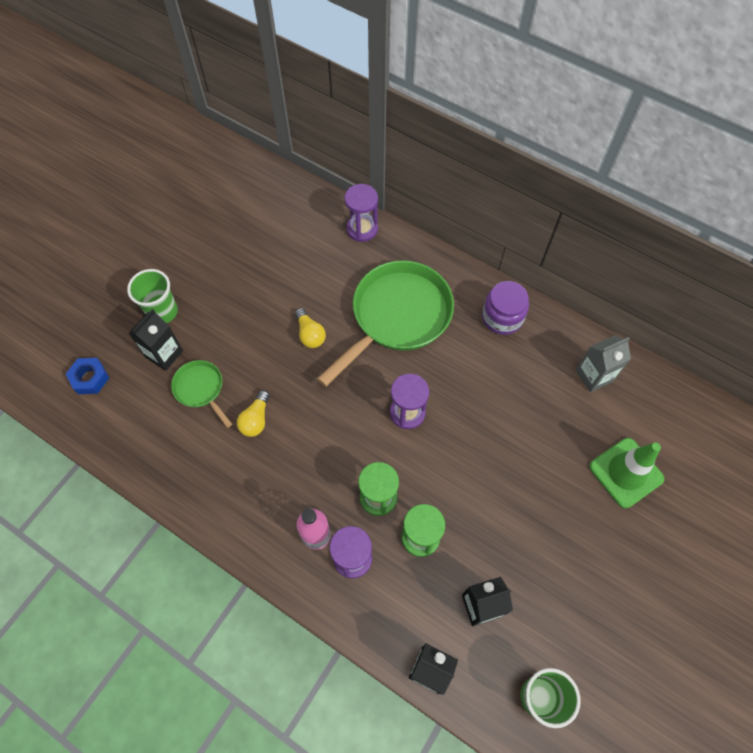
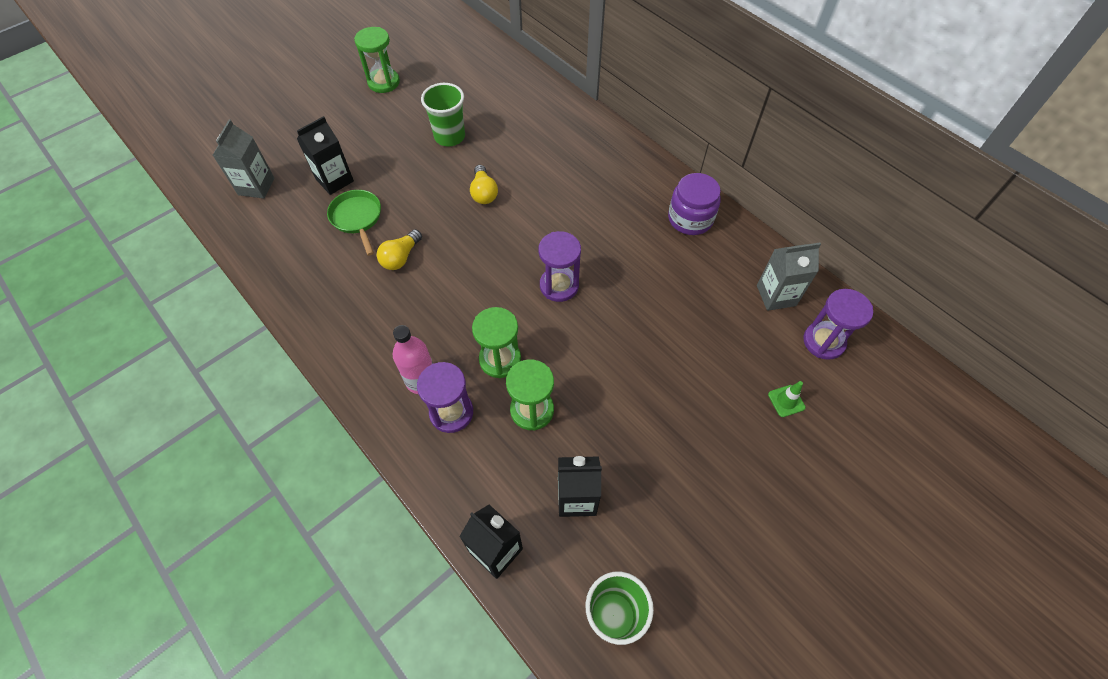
camera: 15 degrees right, 5 degrees down
(90, 378) = (256, 186): blue nut -> grey carton
(162, 312) = (348, 144): green cup -> green cup (449, 137)
(173, 235) = (384, 82): none -> green hourglass
(362, 229) = (569, 111): purple hourglass -> purple hourglass (823, 341)
(397, 316) = (578, 195): green pan -> none
(626, 472) = (786, 401): green traffic cone -> green traffic cone, size x0.44

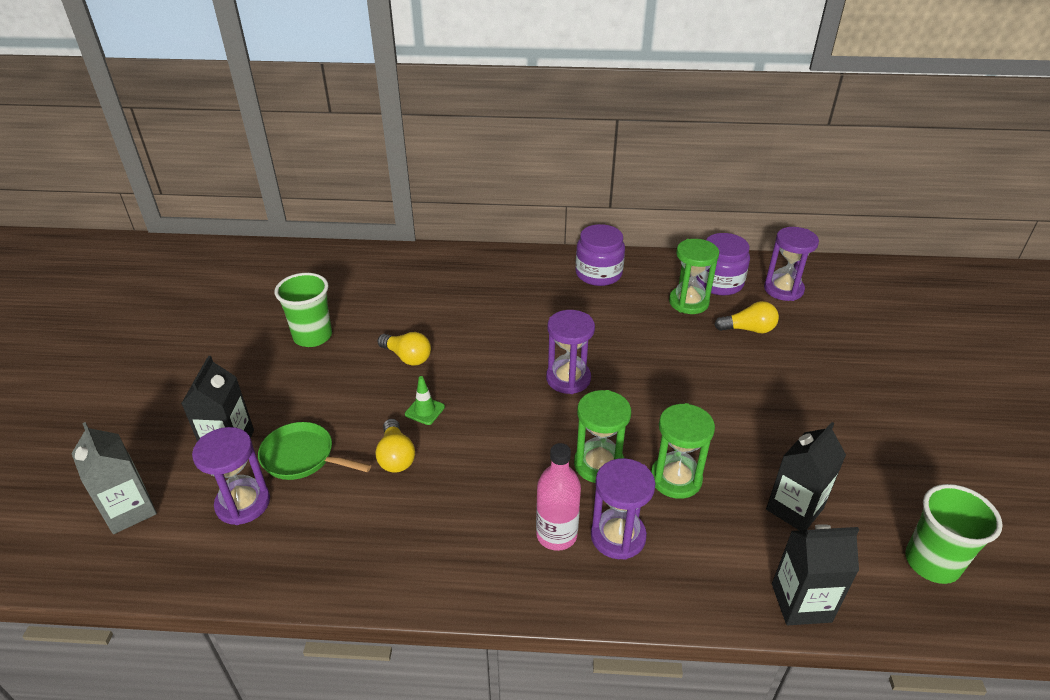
camera: 45 degrees left, 20 degrees down
(303, 224) = (243, 503): none -> purple hourglass
(384, 82) = (176, 334): green hourglass -> green hourglass (688, 302)
(741, 351) = (748, 329): none -> yellow light bulb
(776, 295) = (719, 283): grey carton -> purple jar
(786, 401) = (815, 338): green traffic cone -> green traffic cone (425, 410)

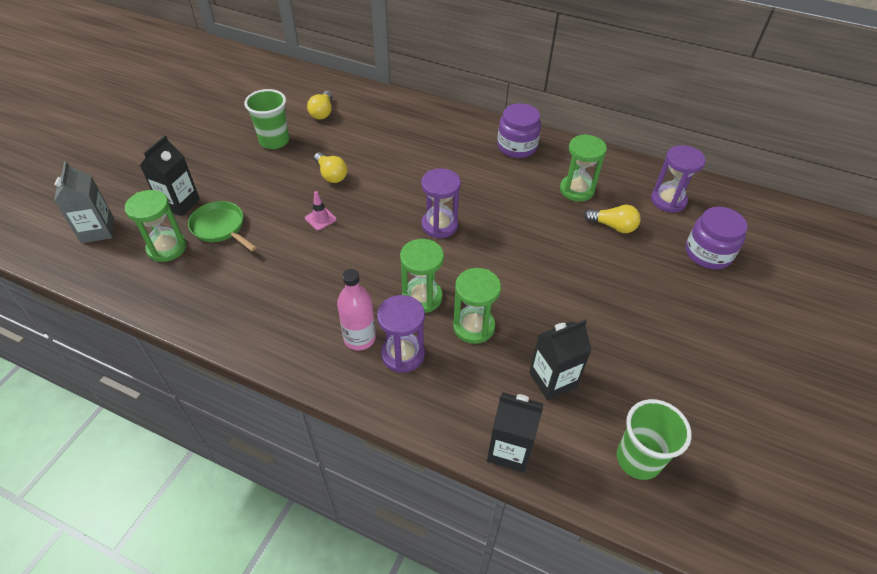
camera: 20 degrees right, 10 degrees up
(243, 503) = (167, 248): purple hourglass -> green hourglass
(396, 456) = (282, 246): yellow light bulb -> yellow light bulb (322, 112)
(425, 410) = (320, 219): green traffic cone -> pink traffic cone
(719, 283) = (614, 180): purple jar -> purple jar (708, 253)

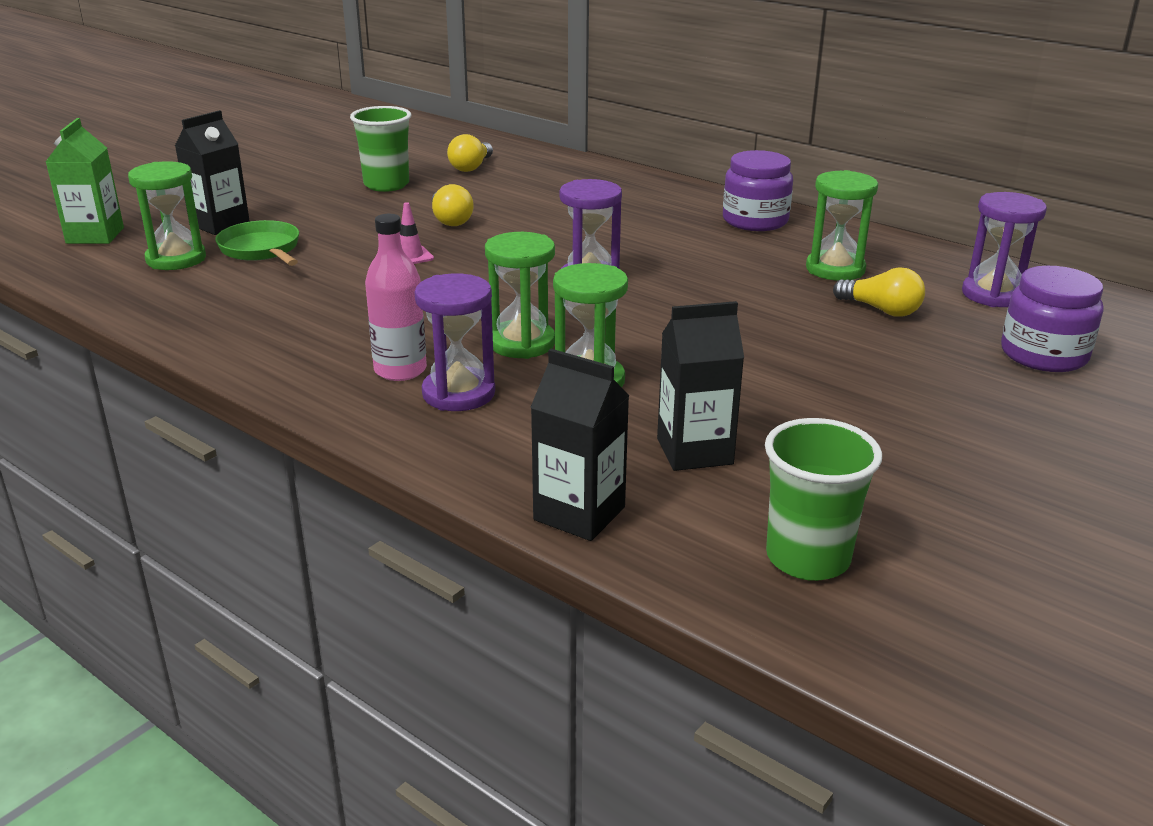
camera: 15 degrees right, 20 degrees down
(98, 230) = (95, 235): grey carton -> green carton

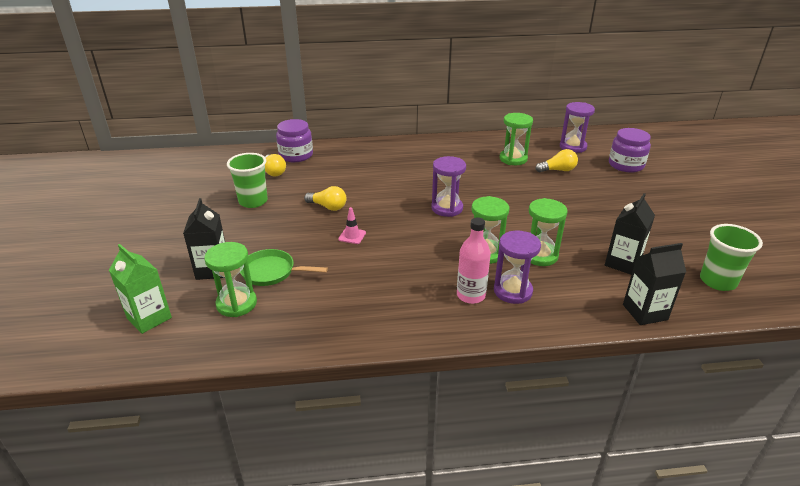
camera: 45 degrees left, 5 degrees up
(755, 221) = (446, 148): purple jar -> purple jar (296, 155)

